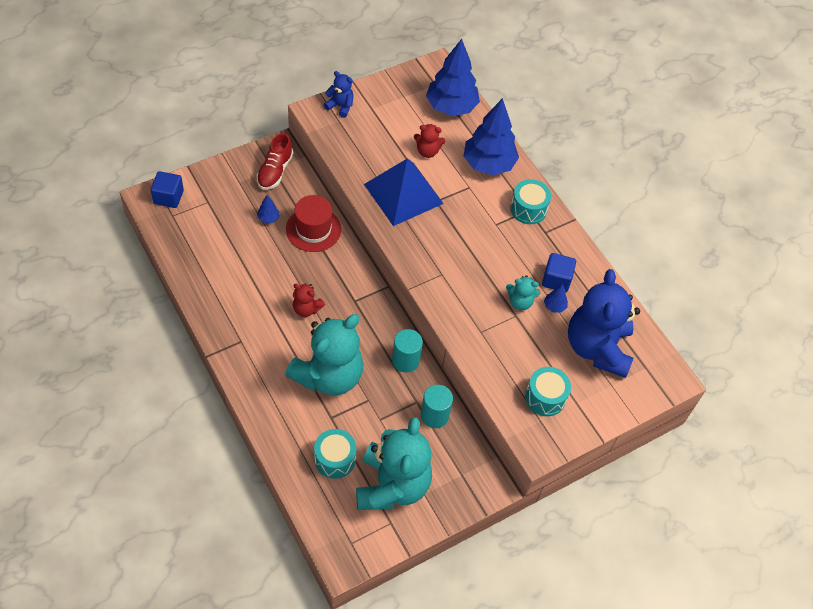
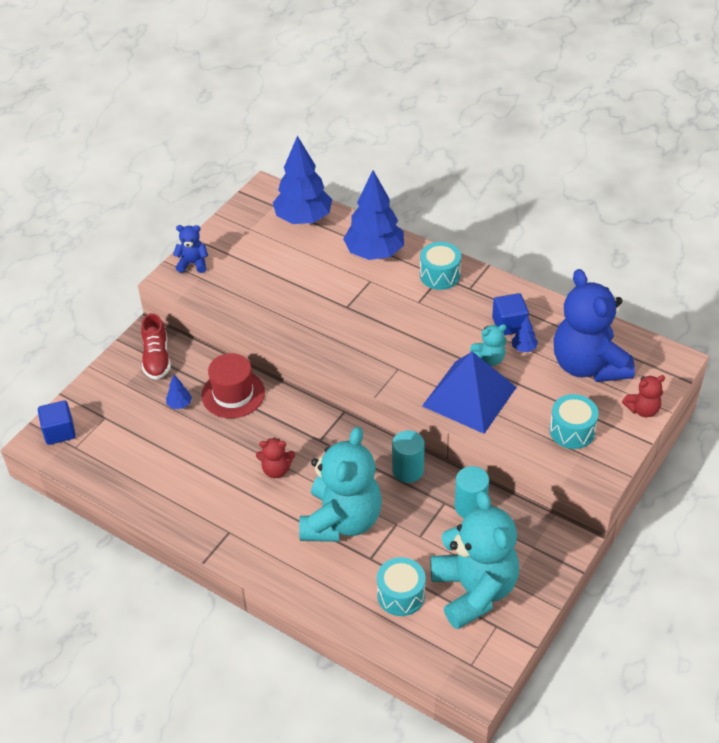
camera: 20 degrees left, 10 degrees down
(403, 193) = (310, 314): blue pyramid -> blue pyramid (469, 396)
(427, 151) = (308, 267): red teddy bear -> red teddy bear (642, 410)

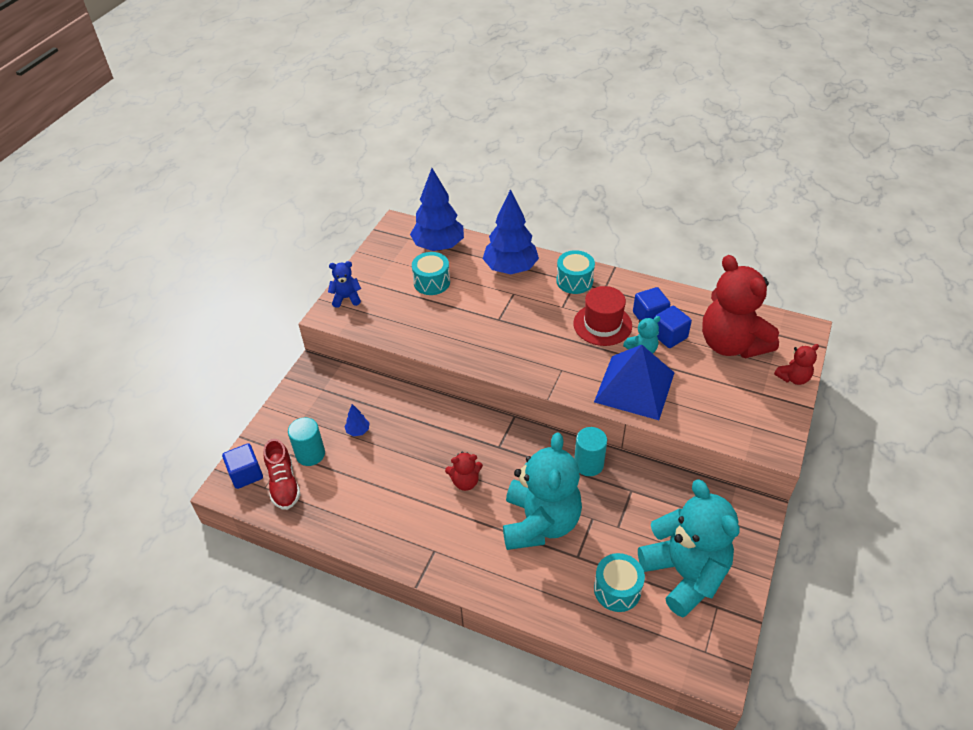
camera: 10 degrees left, 0 degrees up
(156, 358) = (326, 390): red shoe -> red shoe (283, 484)
(233, 394) = (406, 414): red hat -> red hat (602, 324)
(470, 506) = (656, 490): turquoise cylinder -> turquoise cylinder (310, 454)
(524, 348) = (669, 336): blue tree -> blue cube
(572, 431) = (737, 406): turquoise drum -> turquoise drum (432, 282)
(588, 365) = (731, 344): blue teddy bear -> red teddy bear

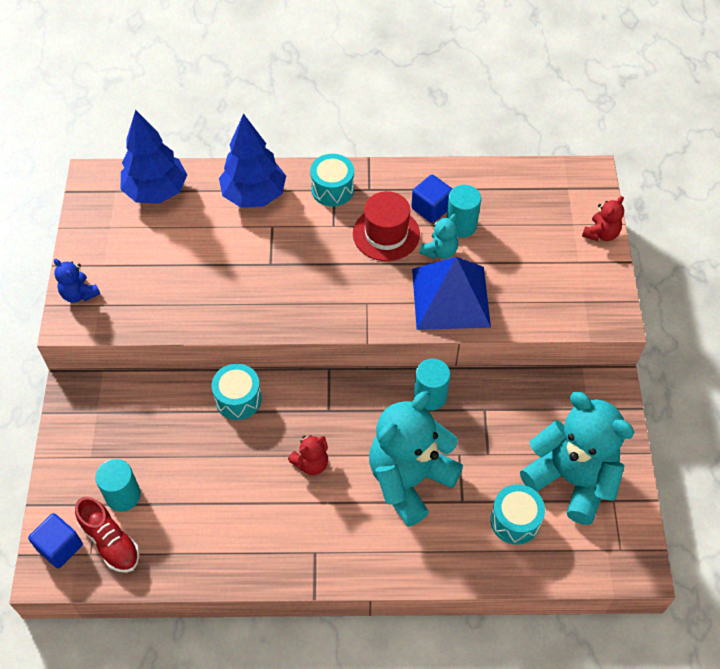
camera: 25 degrees left, 10 degrees up
(346, 298) = (79, 294): blue teddy bear -> blue teddy bear turned 105 degrees counterclockwise
(358, 431) = (164, 448): blue tree -> none
(432, 282) = (171, 241): turquoise drum -> turquoise drum (238, 399)
(540, 523) = (409, 479): turquoise teddy bear -> turquoise teddy bear turned 120 degrees counterclockwise
(669, 336) = (461, 225): blue cube -> turquoise cylinder
(731, 344) = (526, 214): red teddy bear -> none

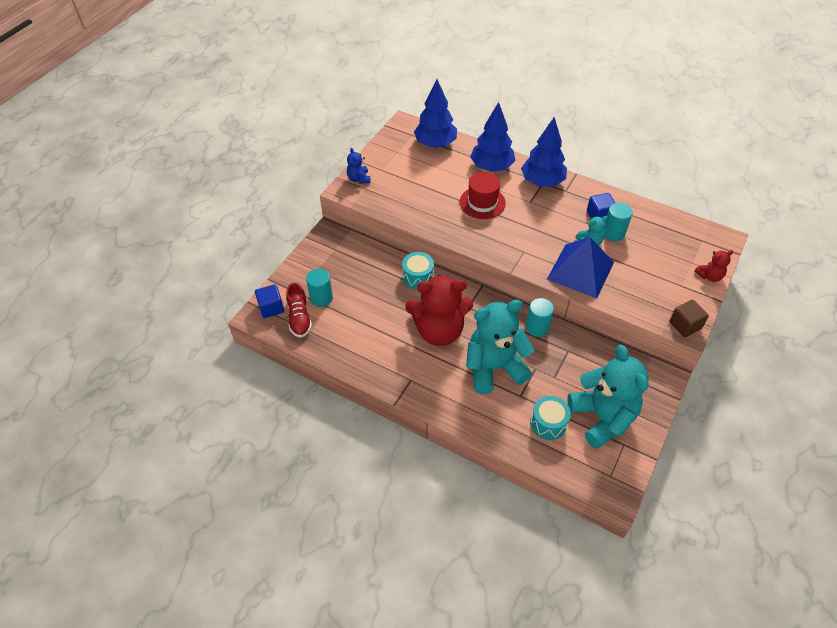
camera: 30 degrees right, 5 degrees down
(311, 463) = (439, 331): red teddy bear -> red teddy bear, size x2.26
(332, 189) = (542, 182): turquoise drum -> blue tree
(386, 234) = (560, 219): red hat -> red hat (482, 202)
(609, 315) = (685, 325): none -> brown cube

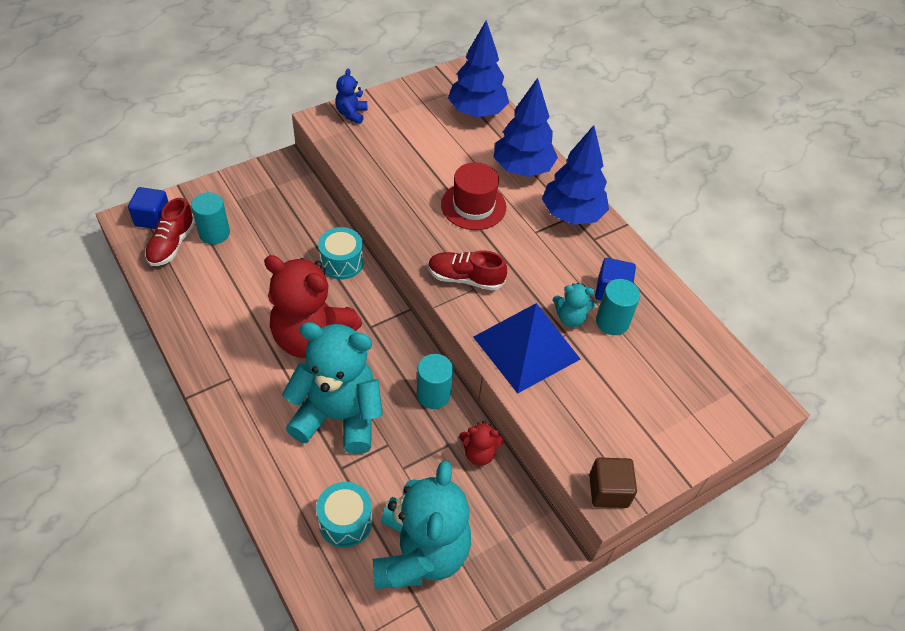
camera: 25 degrees right, 0 degrees up
(514, 248) = (465, 278): none -> red shoe
(709, 276) = (701, 443): red teddy bear -> red teddy bear (479, 453)

